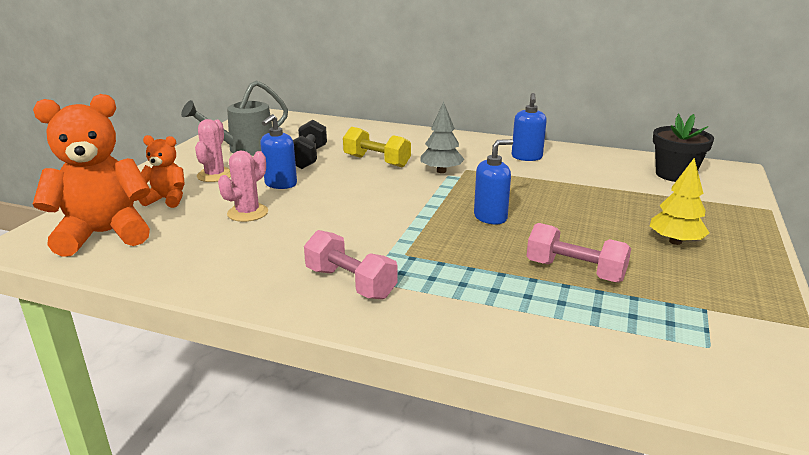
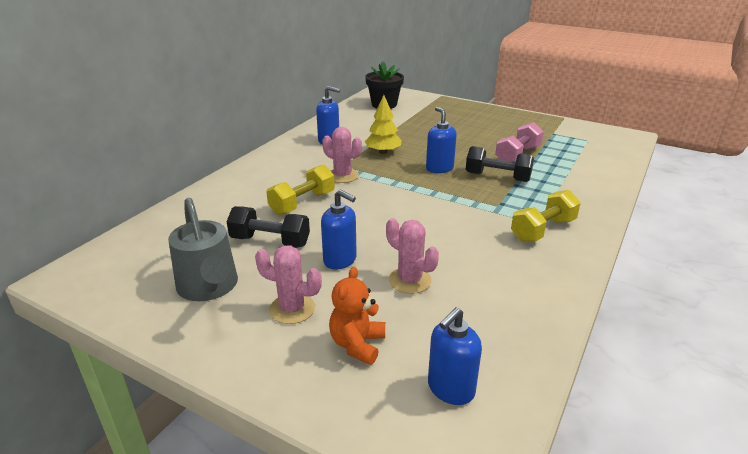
camera: 80 degrees left, 5 degrees up
(104, 234) = (450, 389): orange teddy bear -> blue soap dispenser
(350, 283) = (543, 230): pink dumbbell -> yellow dumbbell
(441, 171) = (342, 176): grey tree -> pink cactus
(487, 255) = (497, 177): none -> black dumbbell
(675, 241) = (480, 124): yellow tree -> yellow tree (383, 152)

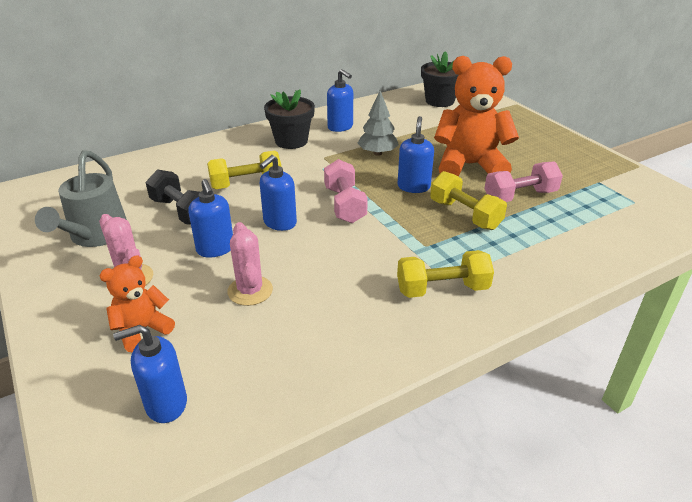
camera: 30 degrees right, 5 degrees up
(300, 160) = (291, 141): none -> black flower pot
(342, 176) = (311, 167): pink cactus -> none
(369, 223) = (279, 223): none -> blue soap dispenser
(383, 152) = (377, 153): yellow tree -> grey tree
(404, 195) = (345, 205): none -> pink dumbbell
(460, 144) = (469, 165): none -> orange teddy bear
(497, 177) = (465, 215): black dumbbell -> yellow dumbbell

